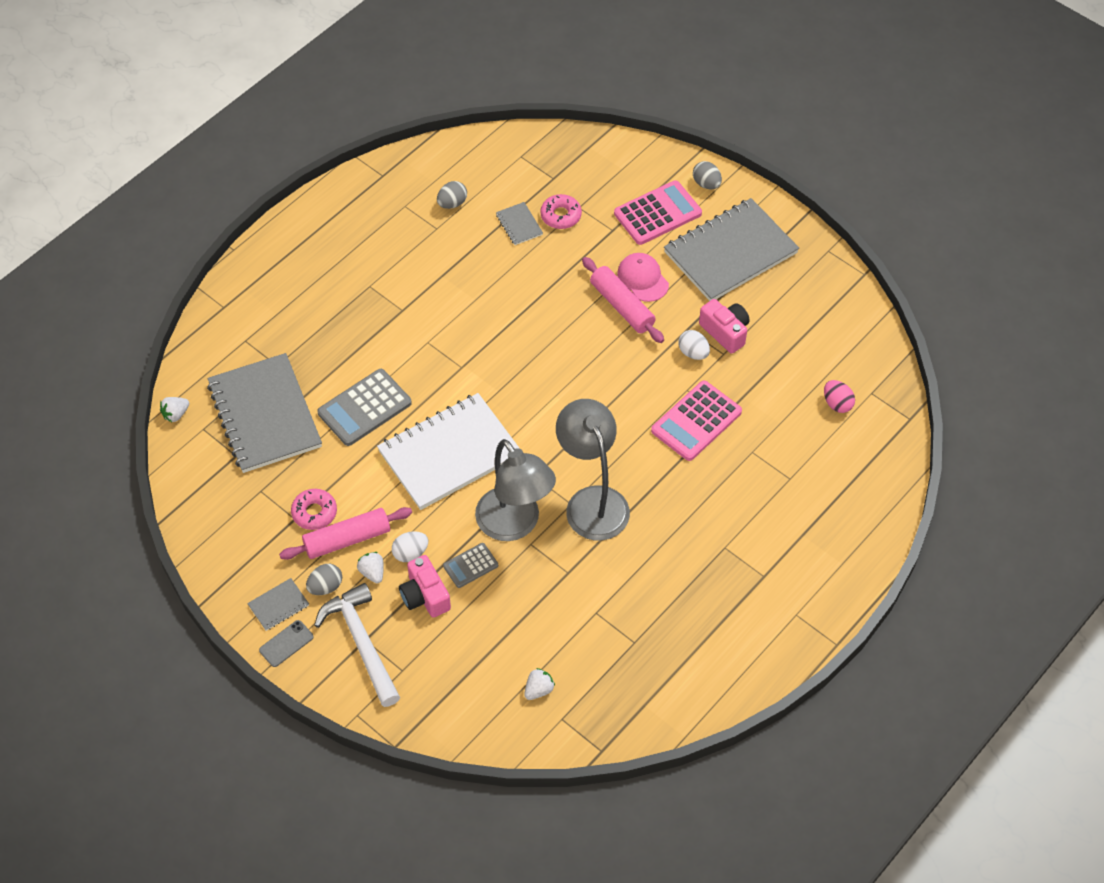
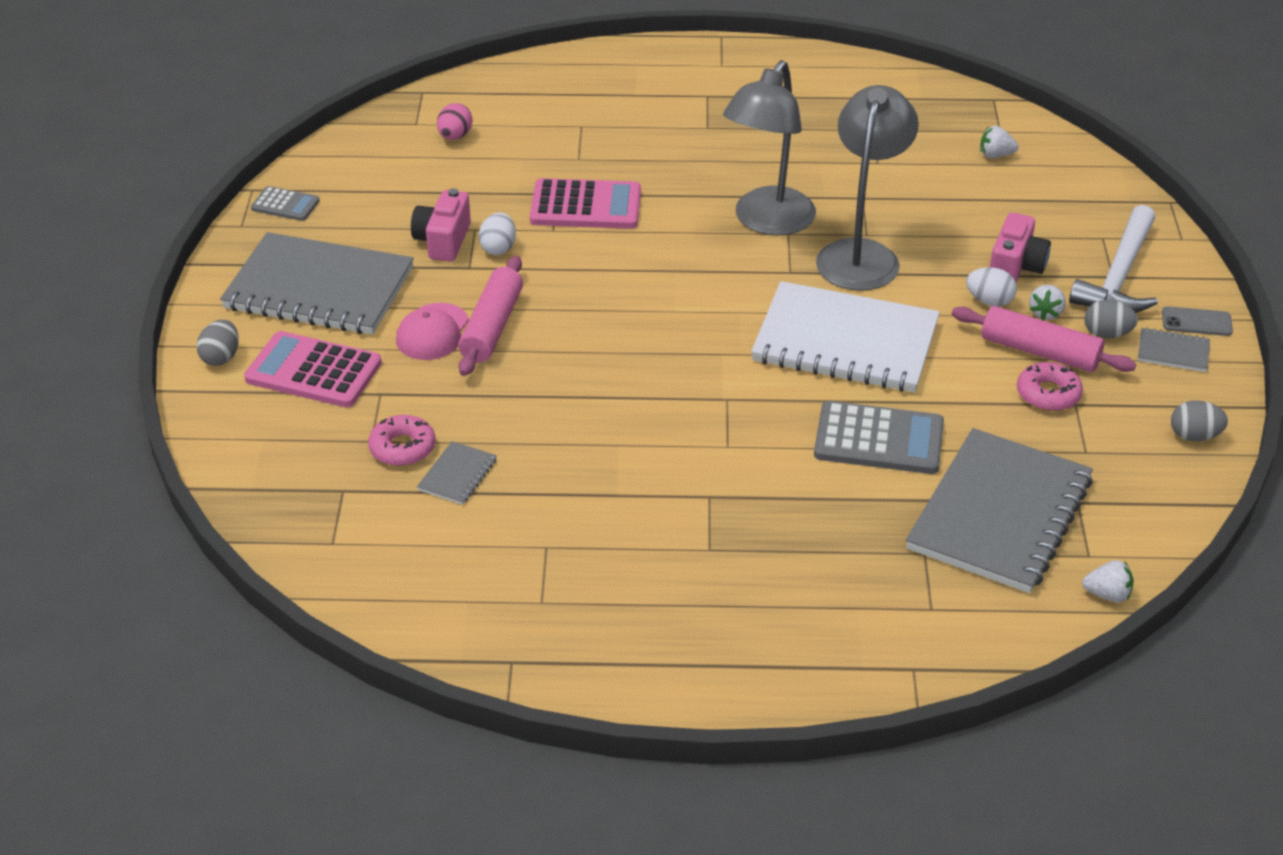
camera: 130 degrees left, 15 degrees down
(452, 203) = (487, 558): grey egg -> grey egg (1194, 436)
(470, 565) = (943, 257): grey calculator -> grey calculator (285, 205)

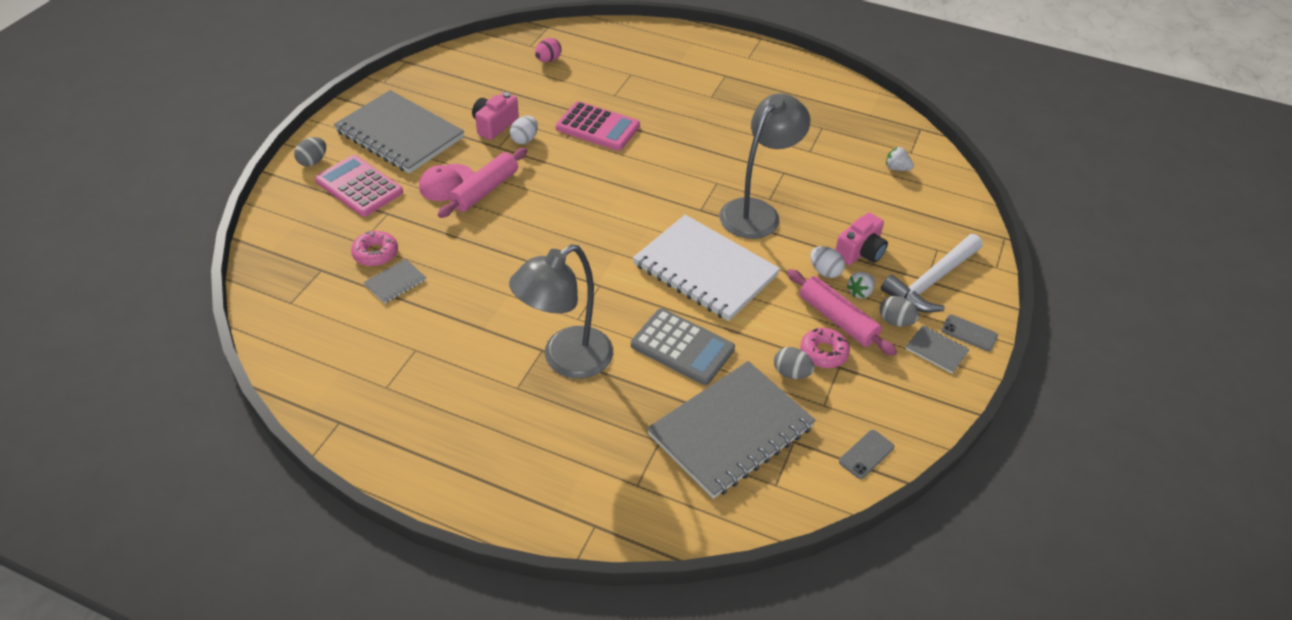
camera: 20 degrees right, 5 degrees up
(285, 205) = (418, 76): grey calculator -> none
(767, 222) = (708, 171): grey lamp -> grey lamp (566, 360)
(1107, 594) = (770, 520): white strawberry -> none
(1167, 490) = (866, 454): none -> grey phone
(1194, 436) = (913, 420): grey egg -> grey egg (791, 373)

